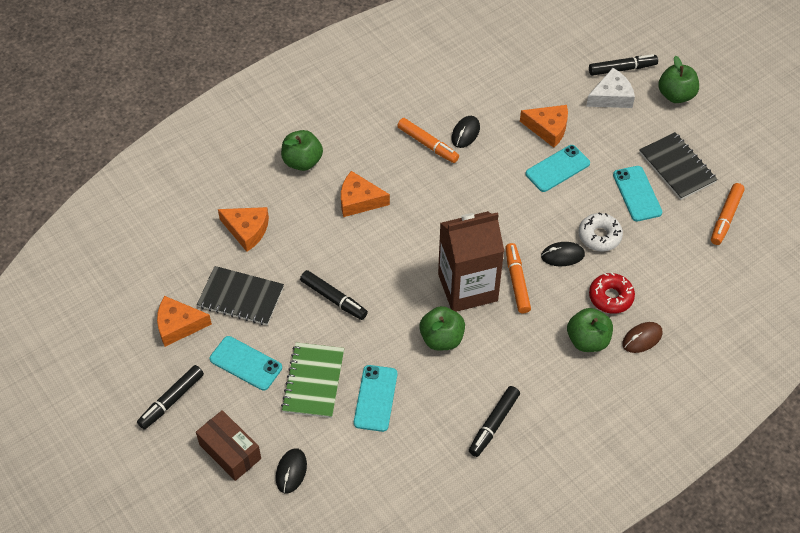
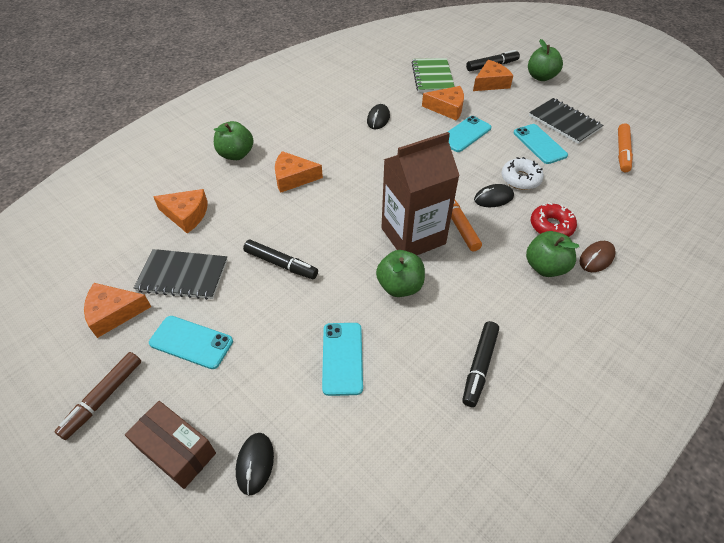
camera: 10 degrees left, 5 degrees down
(171, 400) = (103, 398): black marker -> brown marker
(313, 381) = (270, 350): green notebook -> green notebook (432, 77)
(428, 144) = (347, 130): orange marker -> none
(611, 97) = (490, 83): white cheese -> orange cheese

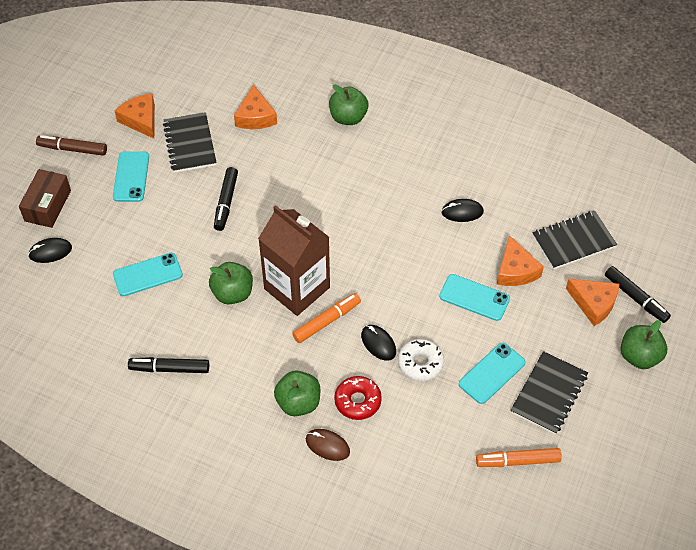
camera: 70 degrees right, 5 degrees up
(293, 178) = (335, 172): orange cheese -> none
(432, 77) = (573, 241): green notebook -> black notebook

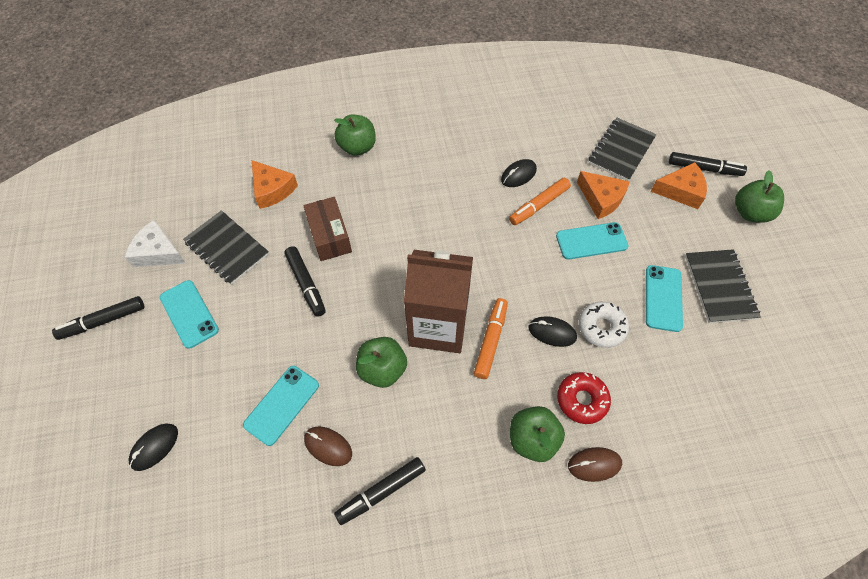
camera: 35 degrees left, 5 degrees up
(47, 206) = (115, 397): brown box -> brown box (329, 236)
(72, 149) = (103, 321): brown marker -> black marker
(141, 120) = (158, 252): orange cheese -> white cheese
(157, 319) = (328, 446): none -> brown mouse
(518, 461) = (753, 363): orange marker -> orange marker (539, 205)

